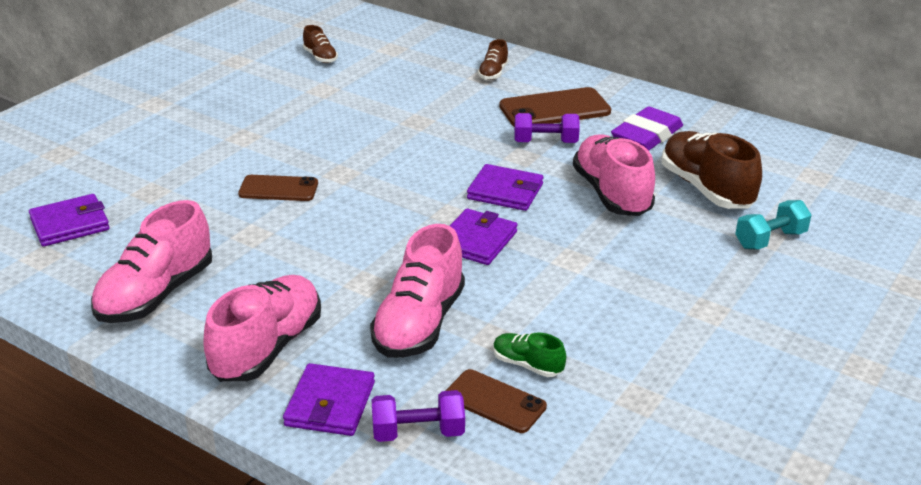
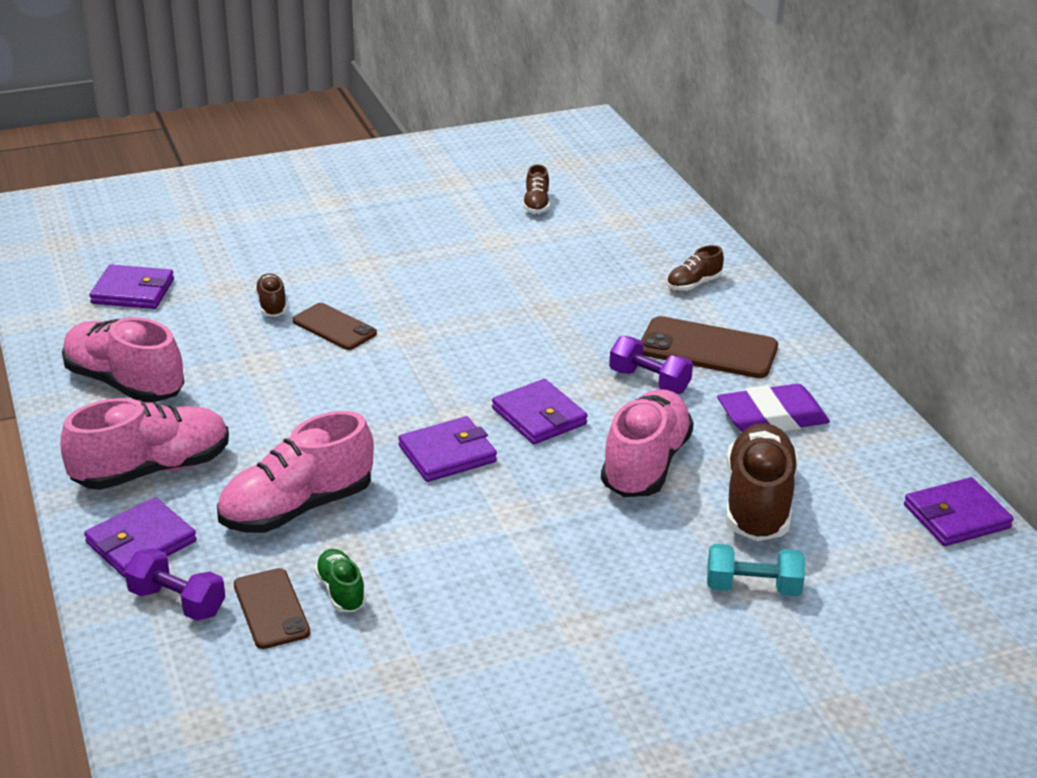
camera: 35 degrees right, 0 degrees up
(156, 294) = (124, 383): pink shoe -> pink shoe turned 60 degrees clockwise
(206, 191) = (272, 305): none -> brown shoe
(817, 151) = (956, 516): none -> purple wallet

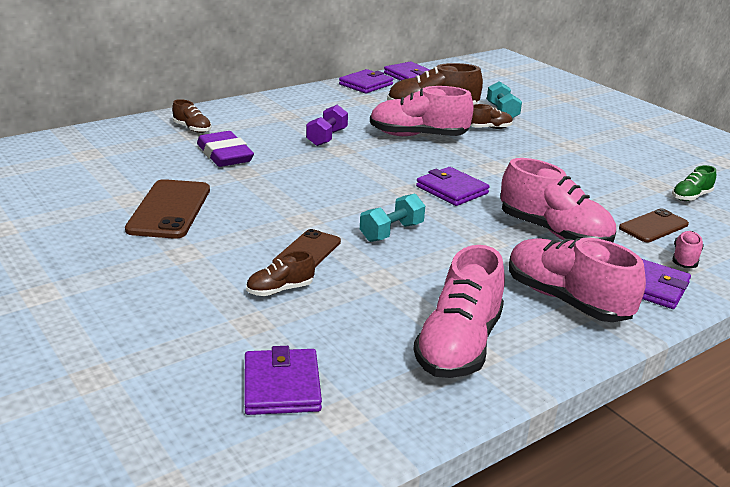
camera: 105 degrees left, 5 degrees down
(177, 602) = (685, 259): purple dumbbell -> pink shoe
(341, 591) = (614, 207): green shoe -> green shoe (691, 197)
(353, 385) = (391, 232): none -> turquoise dumbbell
(536, 204) = (57, 187): brown shoe -> brown shoe (489, 128)
(539, 416) = (388, 166): purple wallet -> purple wallet (366, 84)
(708, 349) = (279, 123): brown phone -> brown phone (170, 209)
(772, 417) = (348, 108): purple eraser -> purple eraser (224, 155)

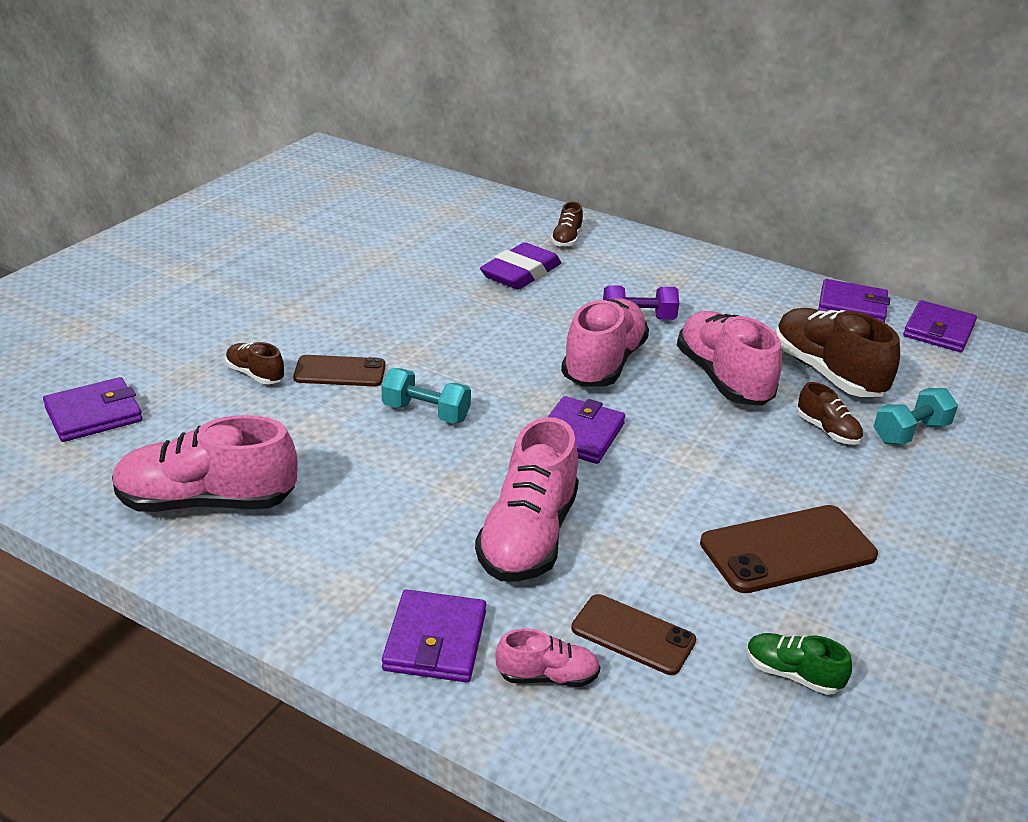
camera: 65 degrees right, 5 degrees up
(170, 209) = (370, 280): brown phone -> brown phone (788, 550)
(566, 300) = (349, 569): pink shoe -> pink shoe (603, 364)

